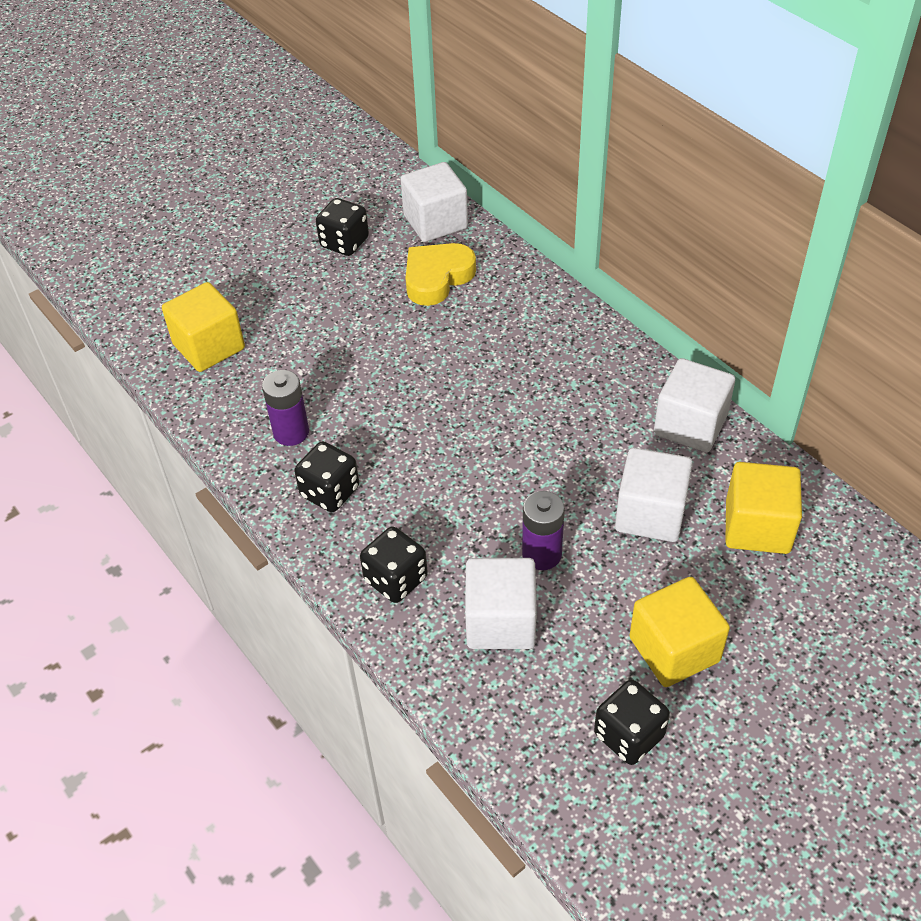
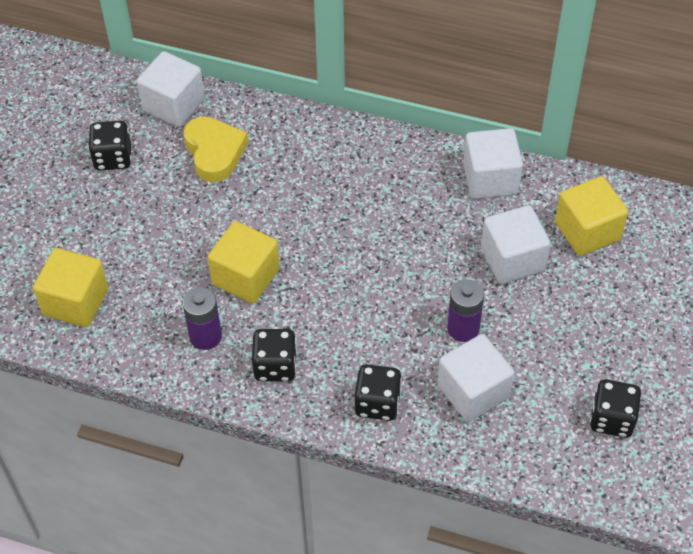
camera: 35 degrees left, 5 degrees up
(437, 278) = (214, 152): yellow heart -> yellow heart turned 150 degrees clockwise
(674, 649) = (597, 346): yellow cube -> yellow cube (246, 277)

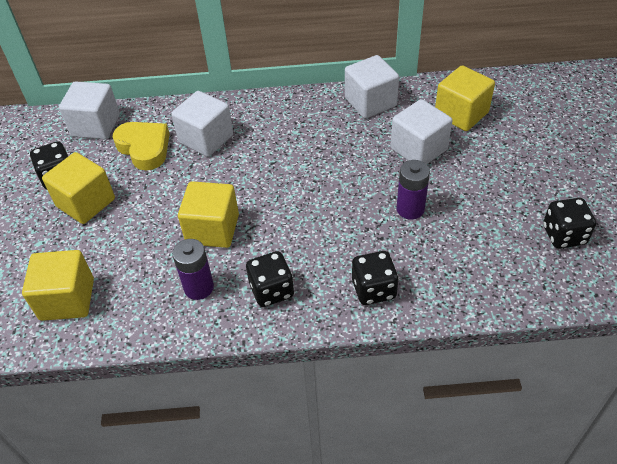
camera: 20 degrees left, 5 degrees down
(130, 199) = (86, 203): none -> yellow cube
(473, 391) = (445, 252): white cube -> white cube (206, 139)

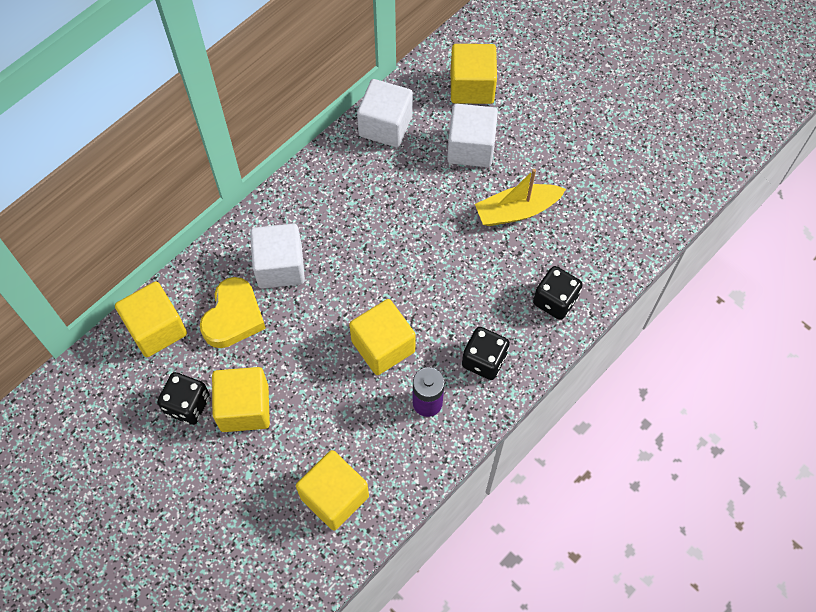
camera: 45 degrees left, 15 degrees up
(96, 125) = (156, 329): white cube -> yellow cube
(144, 148) = (233, 317): yellow heart -> yellow heart turned 105 degrees clockwise
(410, 209) = (517, 211): purple battery -> yellow boat
(564, 235) = (642, 153): black dice -> none

